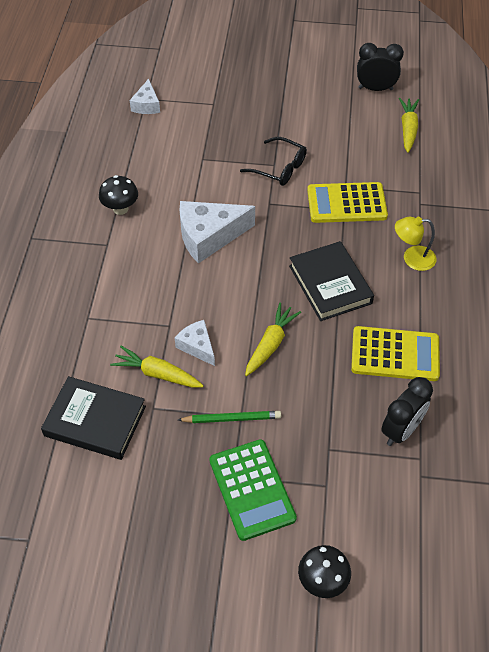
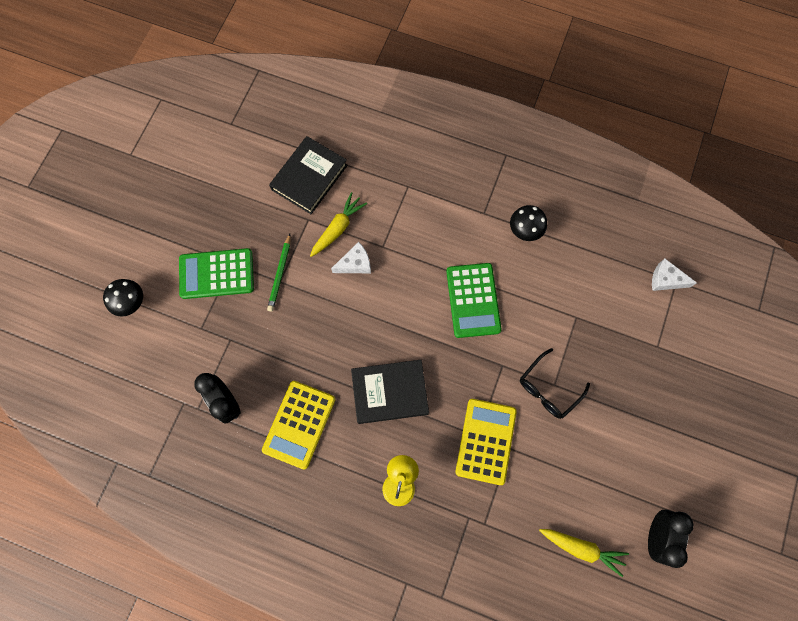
camera: 105 degrees right, 20 degrees up
(209, 236) = (473, 300): white cheese -> green calculator
(270, 344) = (341, 322): yellow carrot -> none

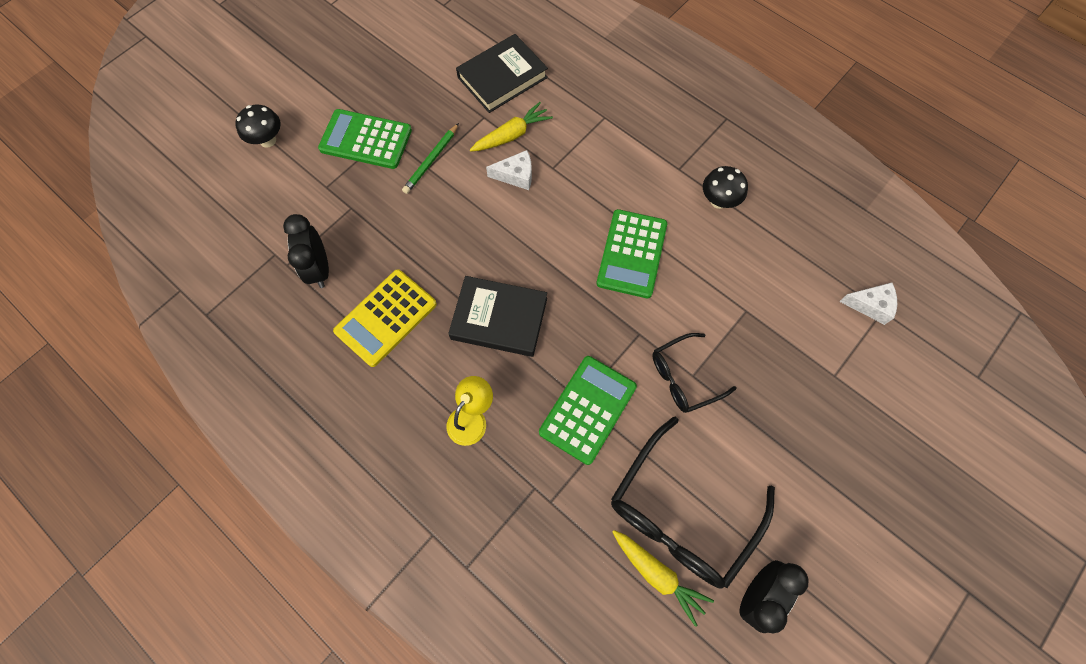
camera: 20 degrees right, 5 degrees down
(485, 441) = (588, 409): yellow calculator -> green calculator
(583, 496) = (681, 513): none -> black glasses
(666, 280) = (870, 305): white cheese -> white cheese turned 150 degrees clockwise

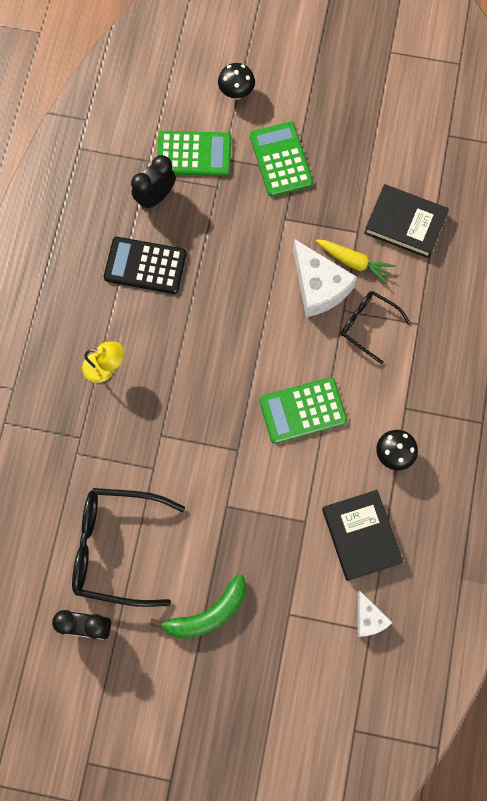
camera: 60 degrees right, 5 degrees up
(386, 318) = (145, 266): yellow calculator -> black calculator
(431, 161) = (292, 217): green pencil -> none
(499, 318) = (190, 343): black book -> black book (361, 536)
(516, 175) = (319, 286): white cheese -> white cheese, size x1.80
(588, 409) = (156, 443): green calculator -> green calculator (194, 154)
(658, 575) = (65, 551): yellow carrot -> none
(684, 377) = (221, 500): black glasses -> black glasses (368, 325)
(799, 454) = (208, 613): none -> green banana

